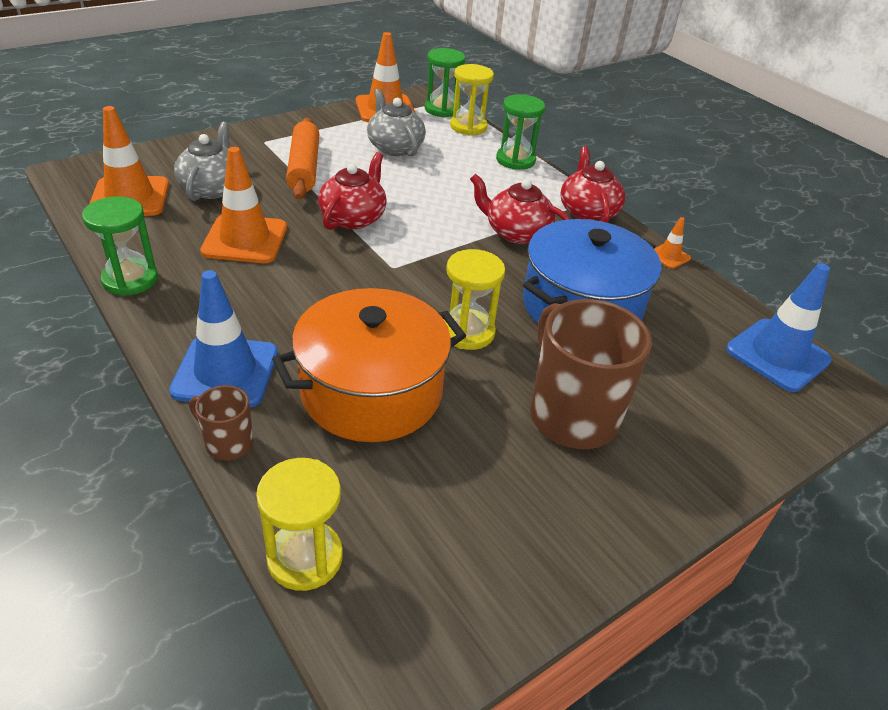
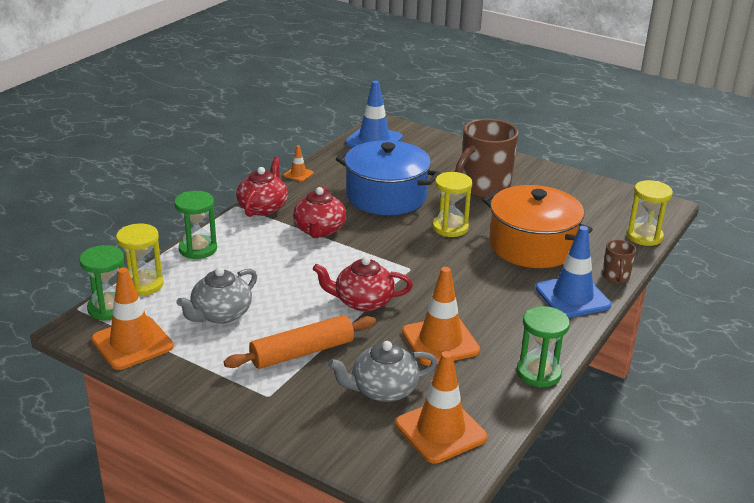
camera: 110 degrees left, 10 degrees down
(587, 212) = (263, 207): red teapot -> red teapot turned 135 degrees clockwise

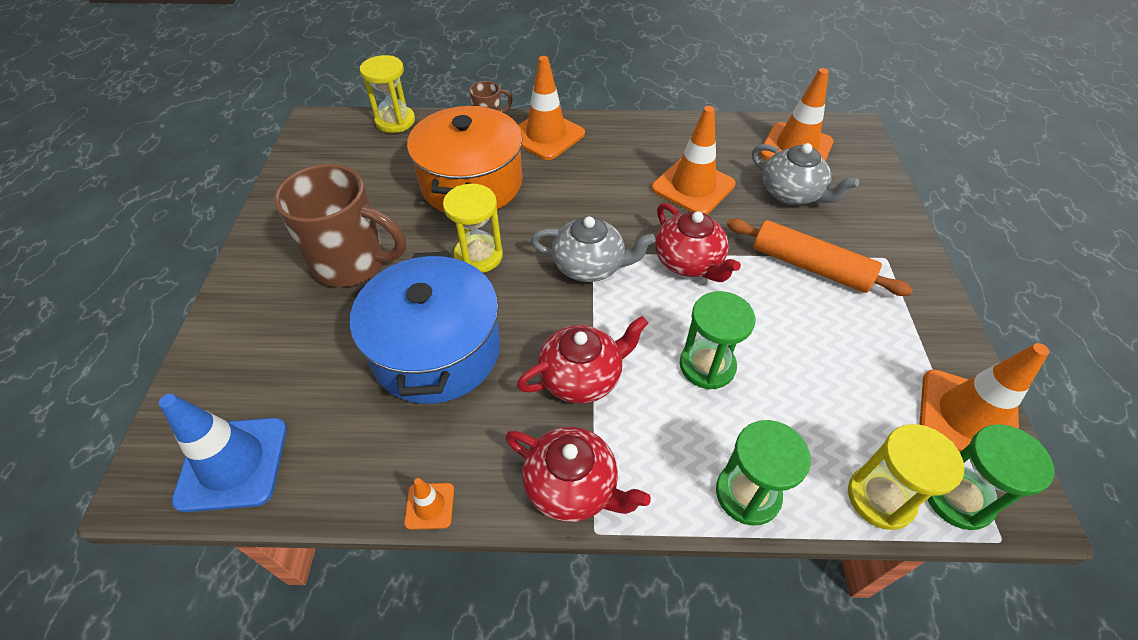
camera: 120 degrees left, 20 degrees up
(220, 314) = (835, 368): grey teapot -> grey teapot (590, 266)
(263, 207) = (572, 486): red teapot -> red teapot turned 135 degrees counterclockwise
(538, 373) = (674, 124): green hourglass -> green hourglass (707, 366)
(572, 297) = (546, 135): blue traffic cone -> orange traffic cone

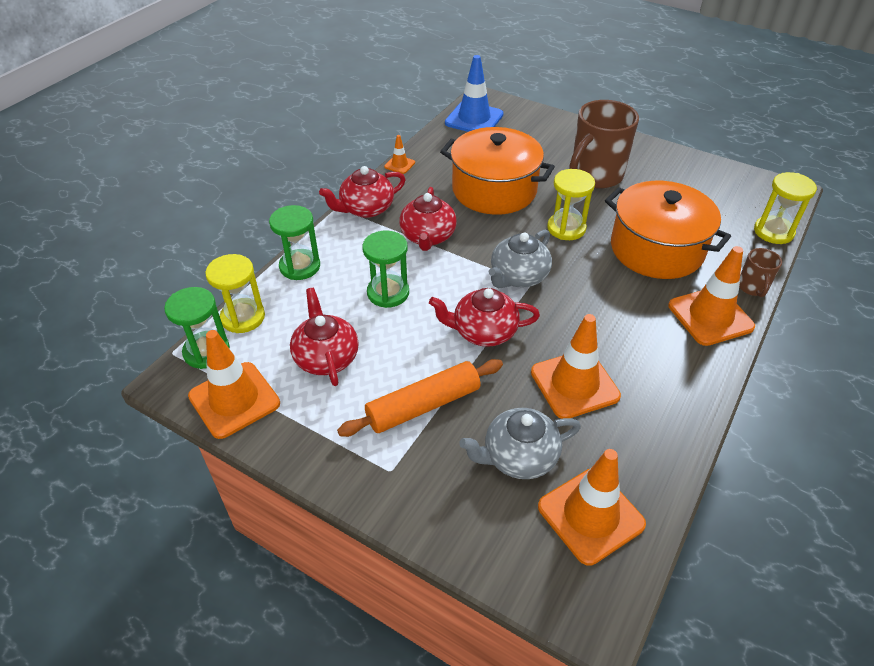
camera: 120 degrees right, 5 degrees down
(436, 350) = (494, 190): blue pot -> orange pot
(840, 370) = (326, 357): none -> red teapot

